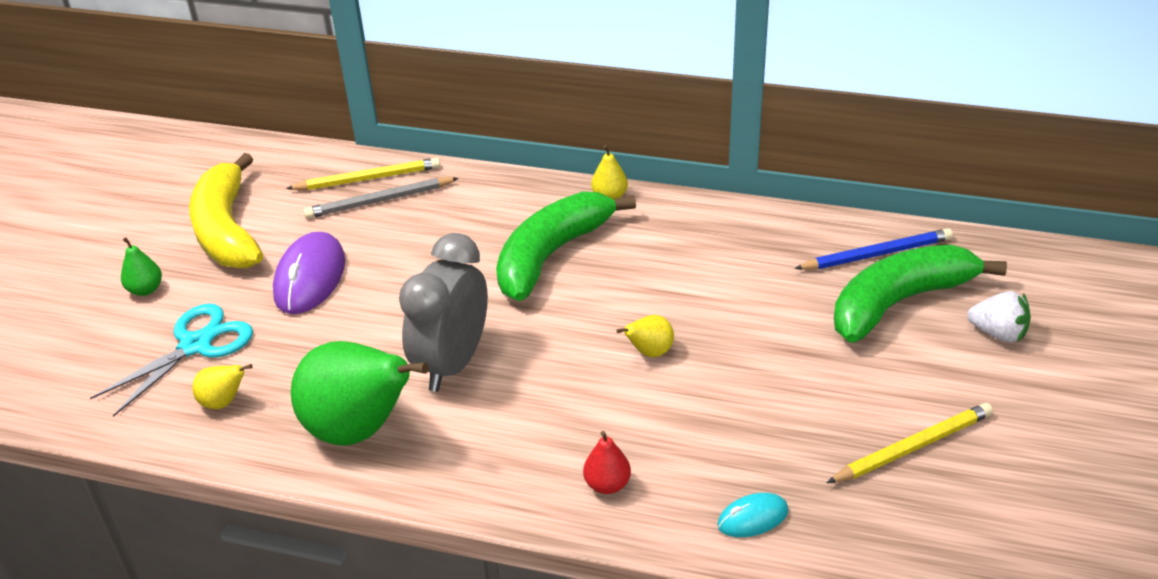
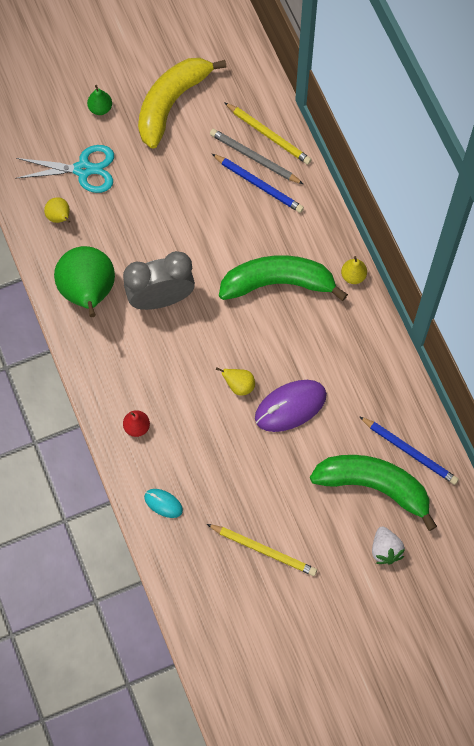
camera: 50 degrees right, 30 degrees up
(310, 278) = (168, 178): purple mouse -> purple mouse (290, 407)
(414, 213) = (259, 184): none -> blue pencil

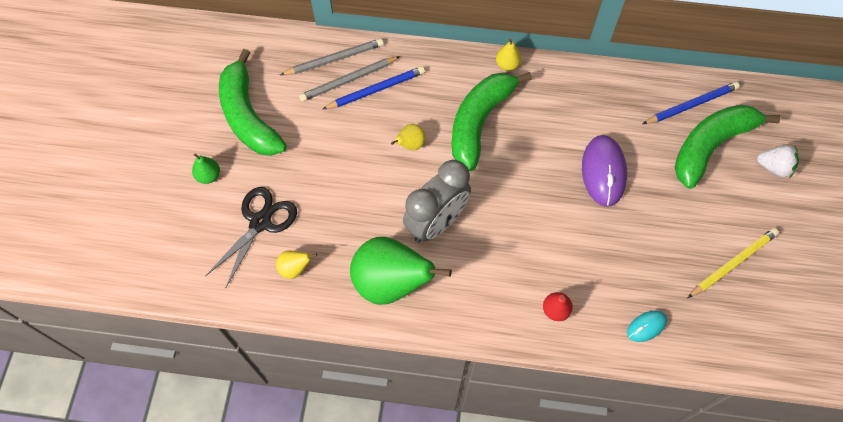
camera: 60 degrees left, 5 degrees down
(83, 169) = (260, 222): turquoise scissors -> black scissors
(161, 298) = (436, 223): grey clock -> grey clock turned 150 degrees counterclockwise
(171, 103) = (248, 116): yellow banana -> green banana
(239, 385) = (561, 202): yellow pear -> yellow pear (410, 145)
(268, 135) = (334, 59): yellow pencil -> grey pencil

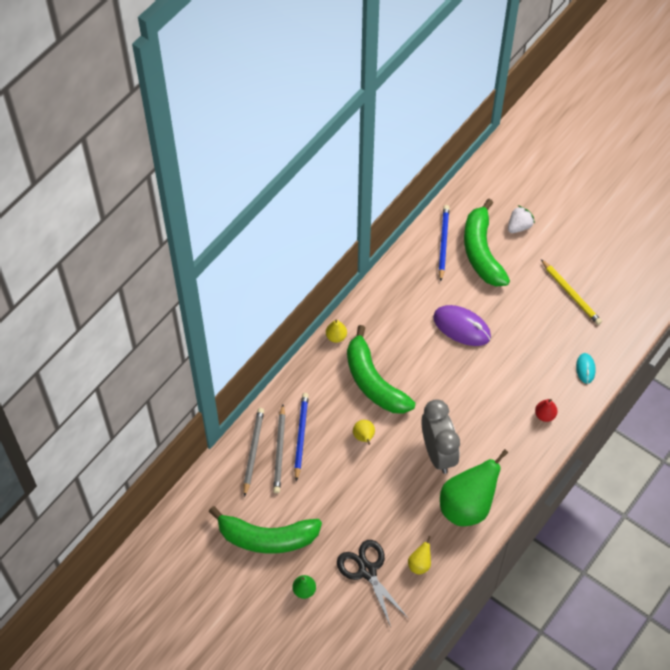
camera: 60 degrees left, 5 degrees down
(732, 263) = (571, 294): yellow pencil -> yellow pencil turned 150 degrees clockwise

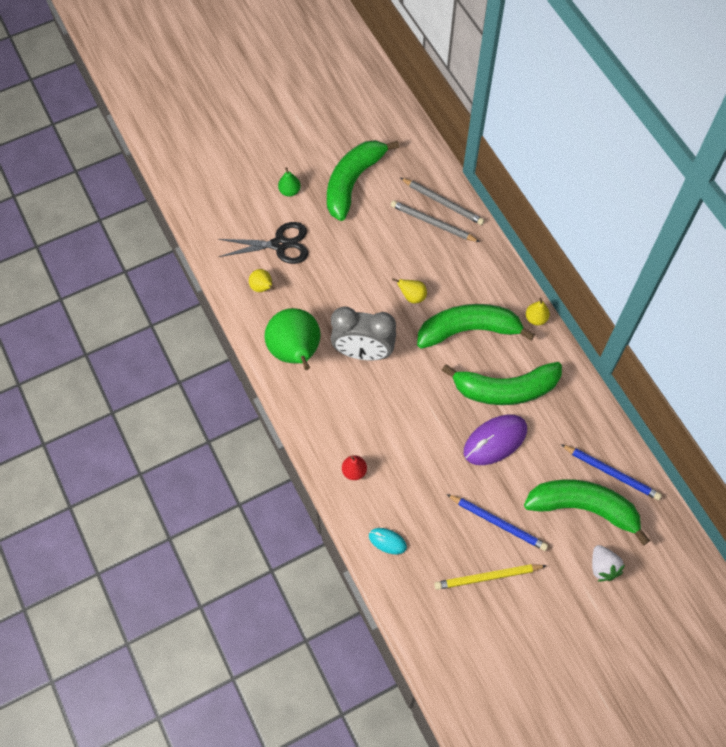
camera: 115 degrees right, 5 degrees up
(300, 436) = (439, 245): blue pencil -> blue pencil (498, 523)
(413, 336) = (505, 389): none -> green banana

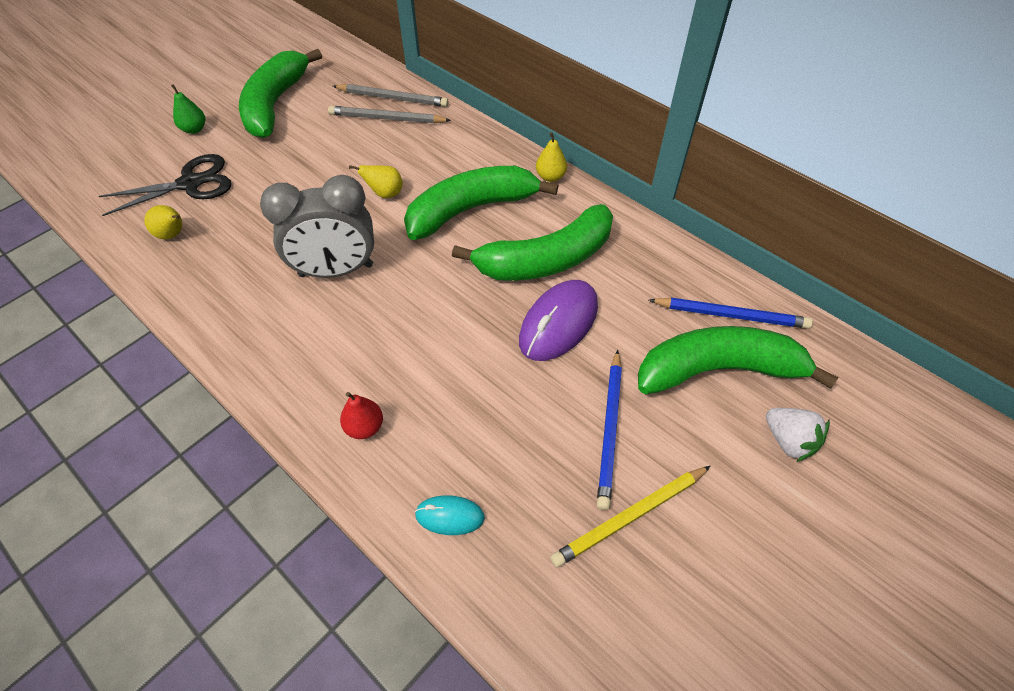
camera: 20 degrees left, 10 degrees down
(296, 352) = (236, 296): green pear -> none
(498, 523) = (610, 429): blue pencil -> blue pencil turned 90 degrees clockwise

